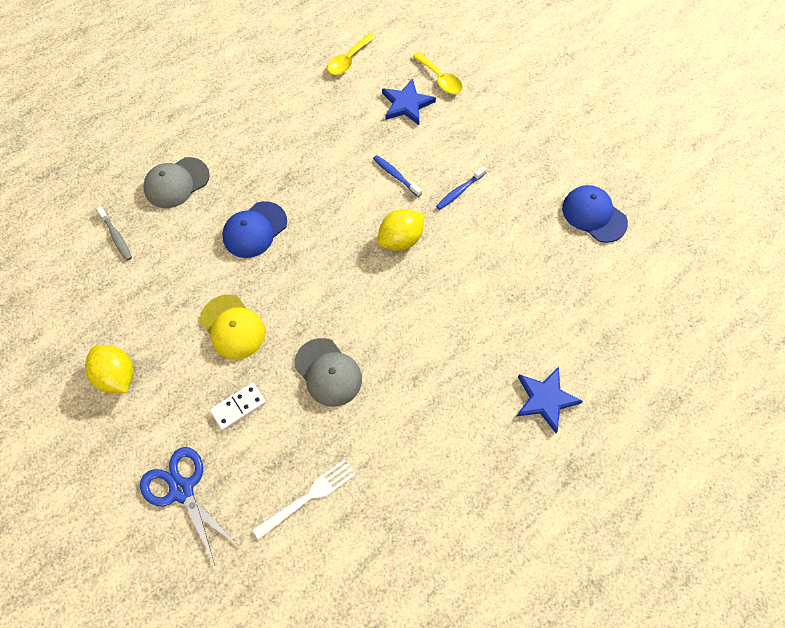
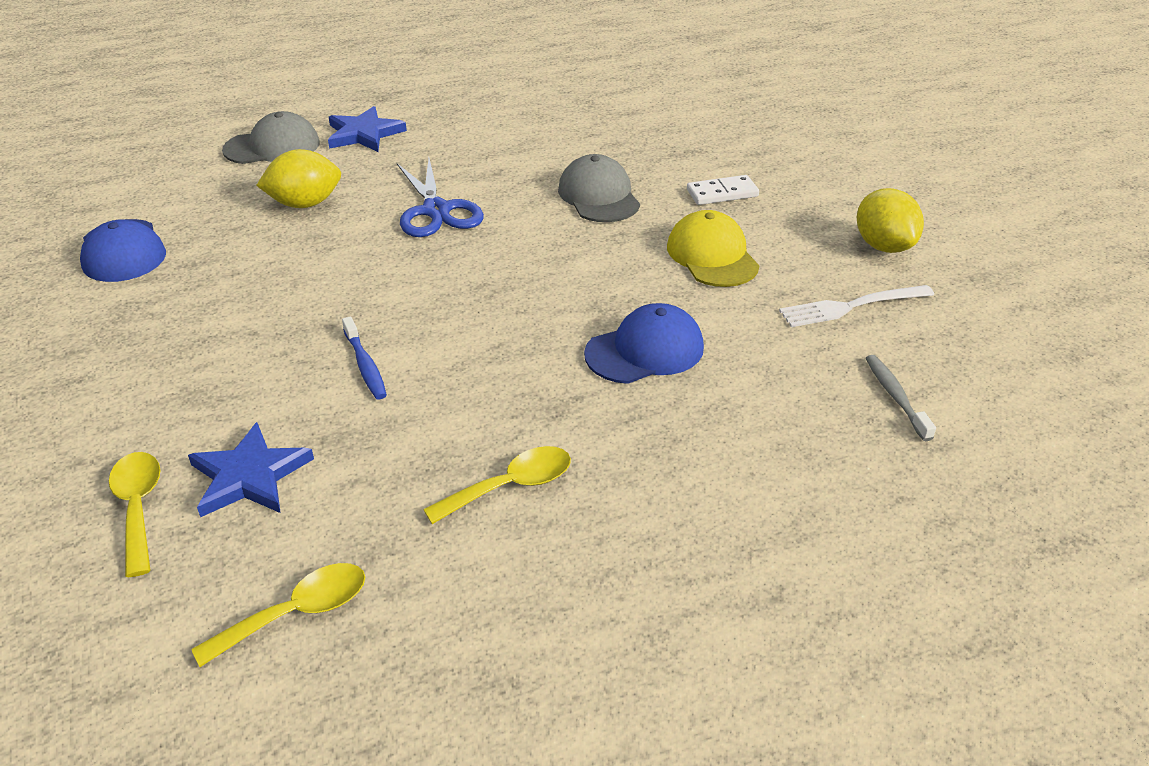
camera: 160 degrees left, 25 degrees down
(176, 183) = (775, 453): grey cap -> grey cap (272, 147)
(182, 490) = (801, 155): blue scissors -> blue scissors (436, 210)
(292, 131) = (510, 486): none -> yellow spoon
(308, 496) = (661, 128): white fork -> white fork (850, 307)
(401, 240) = (419, 288): yellow lemon -> yellow lemon (305, 204)
(459, 191) = (281, 321): blue toothbrush -> none

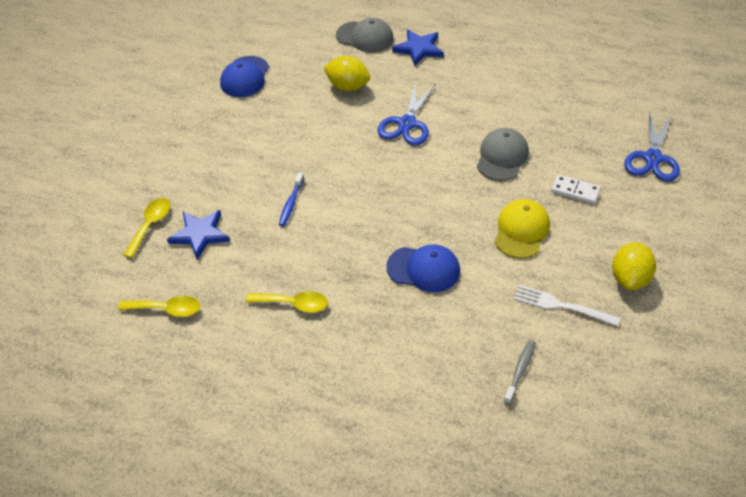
camera: 40 degrees right, 10 degrees up
(762, 133) = (653, 158): none -> blue scissors

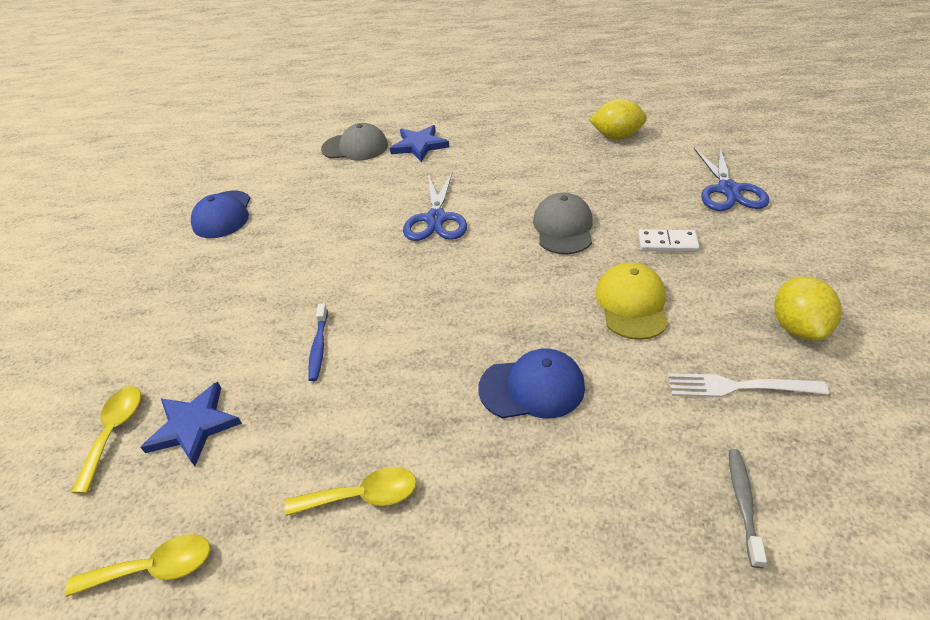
camera: 15 degrees left, 5 degrees down
(348, 86) = (351, 197): yellow lemon -> yellow lemon (616, 136)

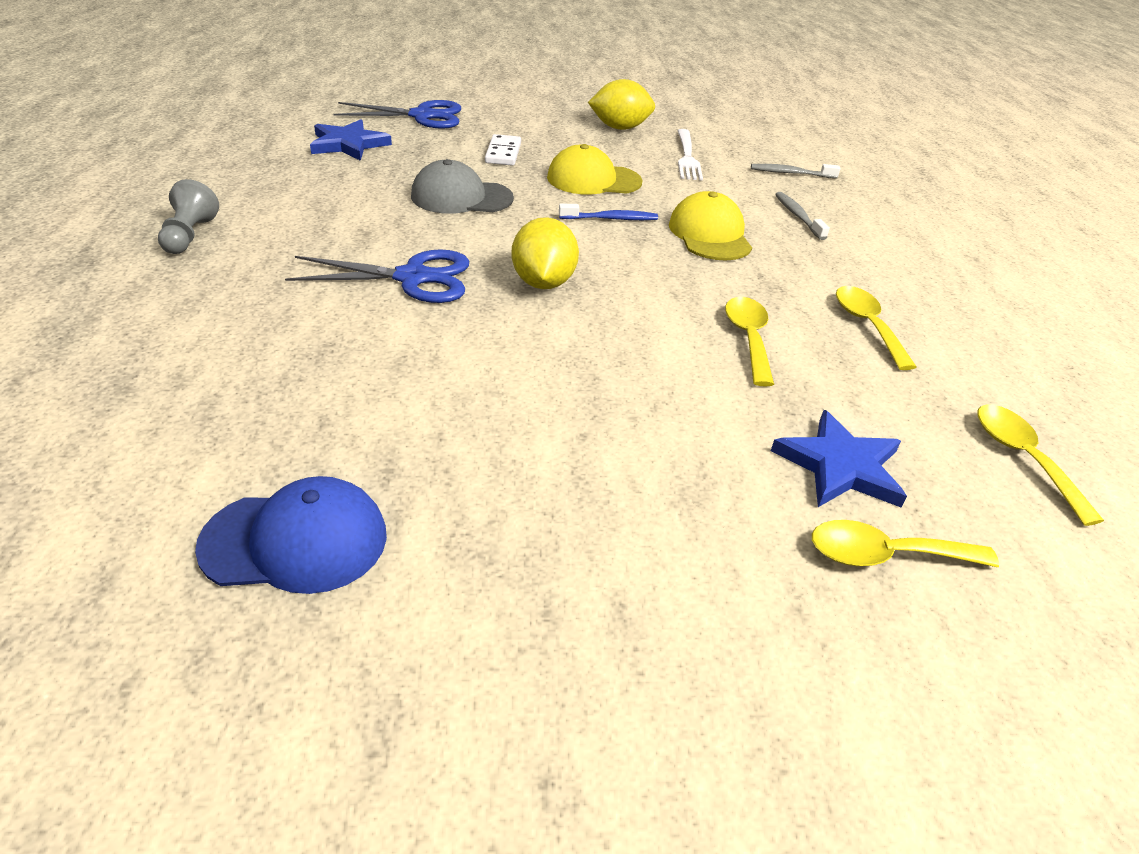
camera: 100 degrees left, 5 degrees down
(319, 347) = (679, 368): blue toothbrush -> blue toothbrush (611, 219)
(350, 394) = (748, 338): none -> yellow spoon
(355, 147) = (118, 362): grey cap -> none
(419, 145) = (174, 289): blue star -> blue star (348, 144)
(478, 137) = (189, 236): none -> grey pawn
(532, 387) = (710, 235): blue cap -> yellow cap
(601, 483) = (798, 216): none -> grey toothbrush
(616, 136) = (272, 147): yellow lemon -> yellow lemon (543, 283)

